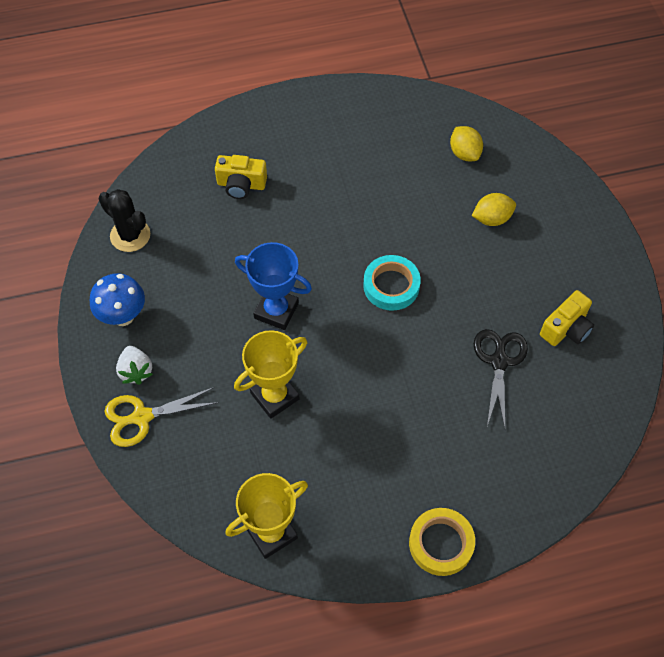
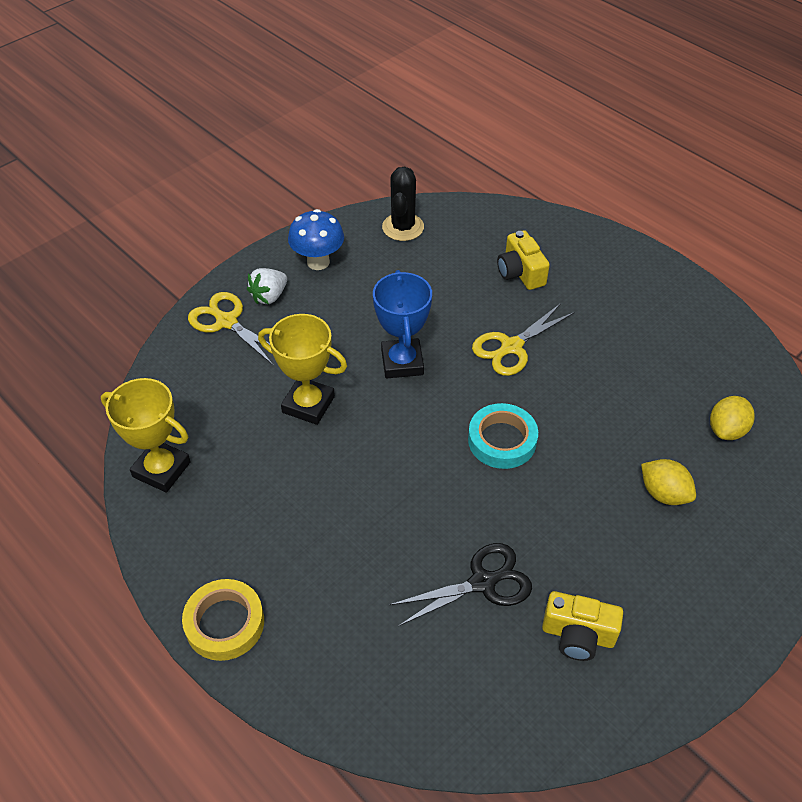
camera: 60 degrees right, 10 degrees down
(310, 232) = (511, 347): none -> yellow scissors

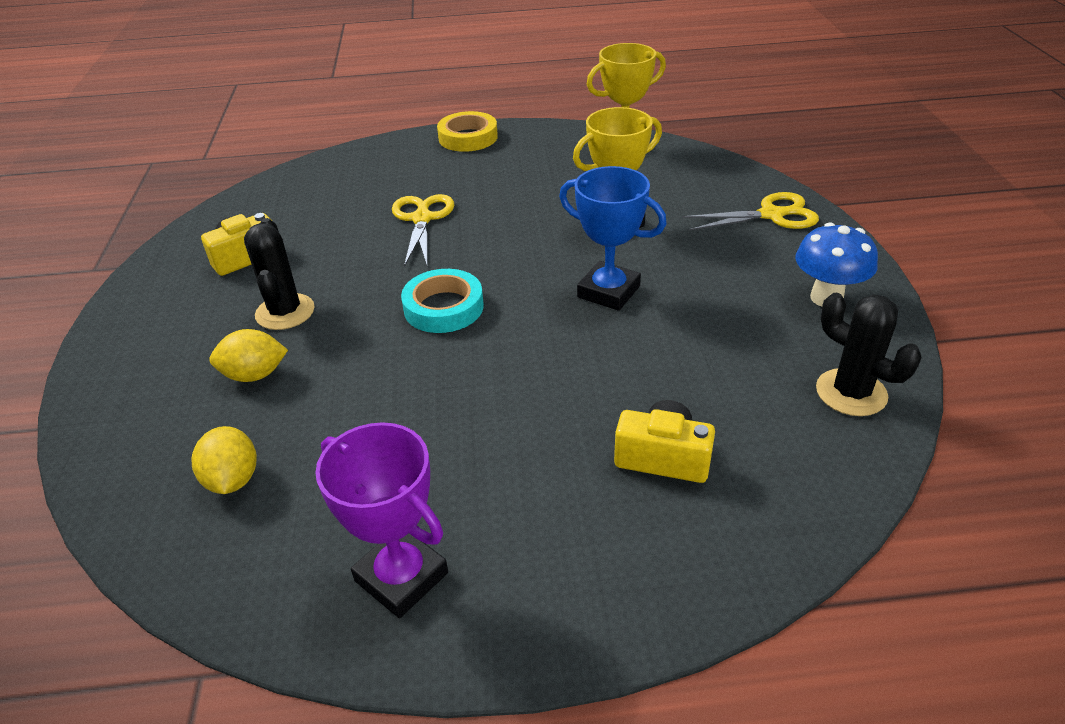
camera: 130 degrees right, 10 degrees down
(269, 296) = (790, 248): white strawberry -> none
(483, 582) = (343, 236): black scissors -> none
(511, 347) = (546, 376): yellow scissors -> yellow scissors (422, 218)
(600, 534) = (285, 312): none -> black cactus
(685, 322) = (401, 577): none -> purple trophy

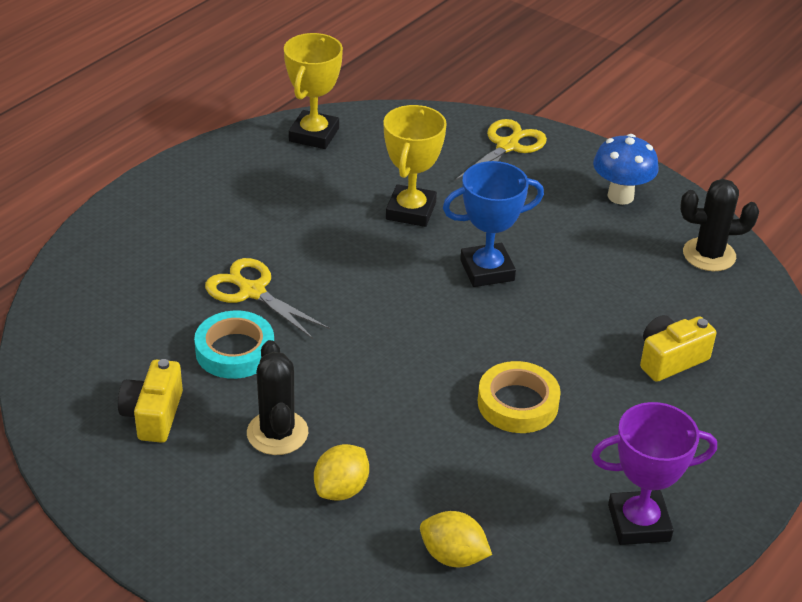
camera: 50 degrees left, 0 degrees up
(285, 312) = (277, 433): black cactus -> black cactus turned 45 degrees clockwise
(443, 307) = (393, 352): turquoise tape -> turquoise tape (235, 351)
(468, 137) = (158, 191): yellow tape -> yellow tape (518, 403)

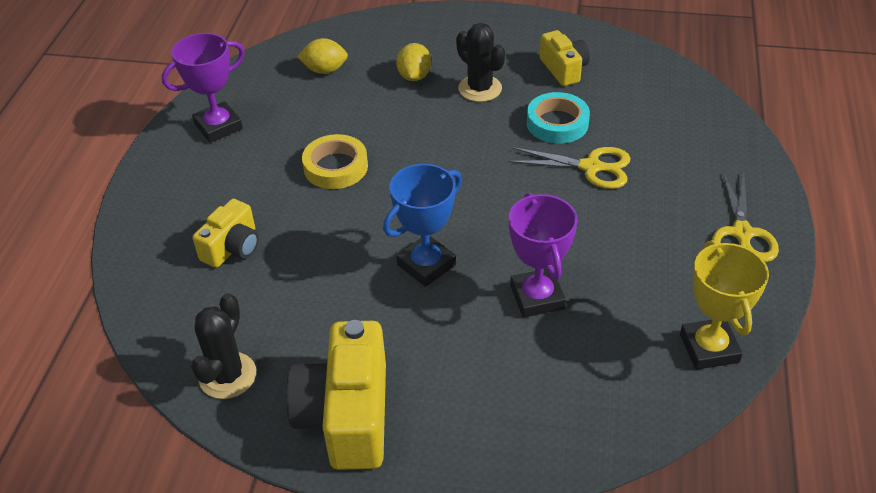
camera: 155 degrees right, 5 degrees up
(411, 211) = (537, 297): yellow trophy -> purple trophy
(507, 146) = (506, 434): yellow scissors -> yellow scissors (742, 234)
(620, 196) = (347, 415): blue mushroom -> yellow camera
(709, 255) = (227, 376): black cactus -> black cactus turned 45 degrees counterclockwise

